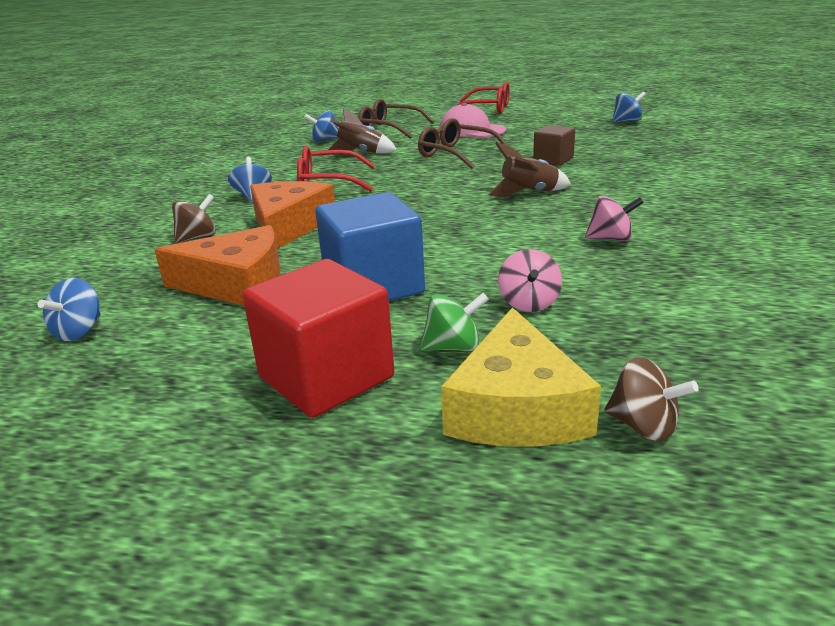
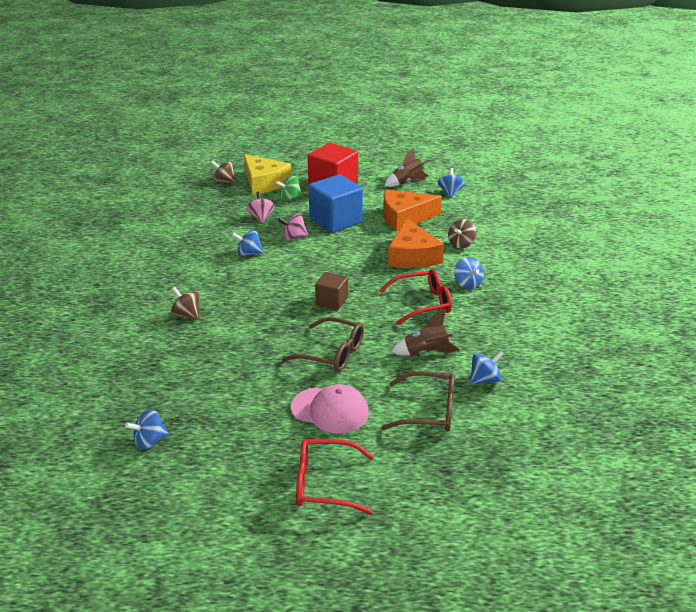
camera: 165 degrees right, 5 degrees up
(516, 408) = (264, 183): yellow cheese -> yellow cheese turned 150 degrees clockwise
(529, 193) = (262, 297): brown rocket -> brown rocket (407, 182)
(551, 241) = (248, 254): none -> blue spinning top
(553, 160) = (242, 346): brown cube -> brown cube (332, 301)
(611, 239) = (215, 257): pink spinning top -> pink spinning top (294, 237)
(629, 182) = (187, 315): none -> brown spinning top

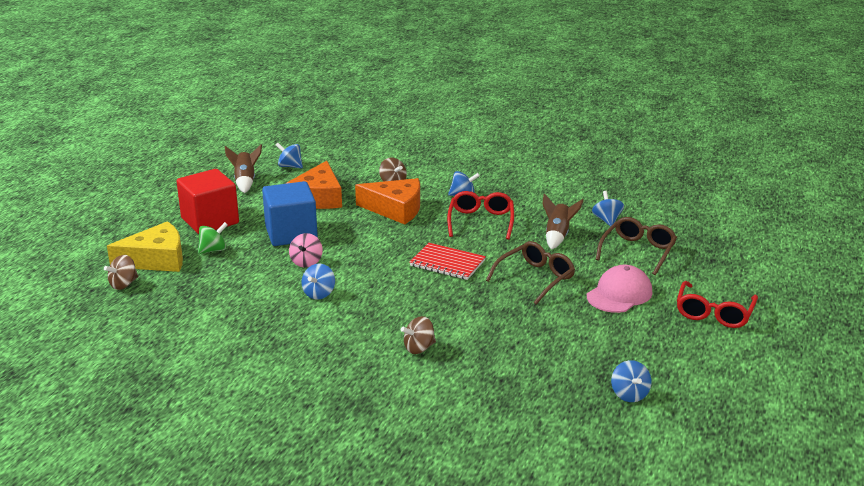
camera: 70 degrees left, 5 degrees down
(261, 217) = (242, 274): pink spinning top -> none
(289, 198) = (213, 250): green spinning top -> green spinning top turned 120 degrees counterclockwise
(332, 301) = (447, 263): brown cube -> red notebook

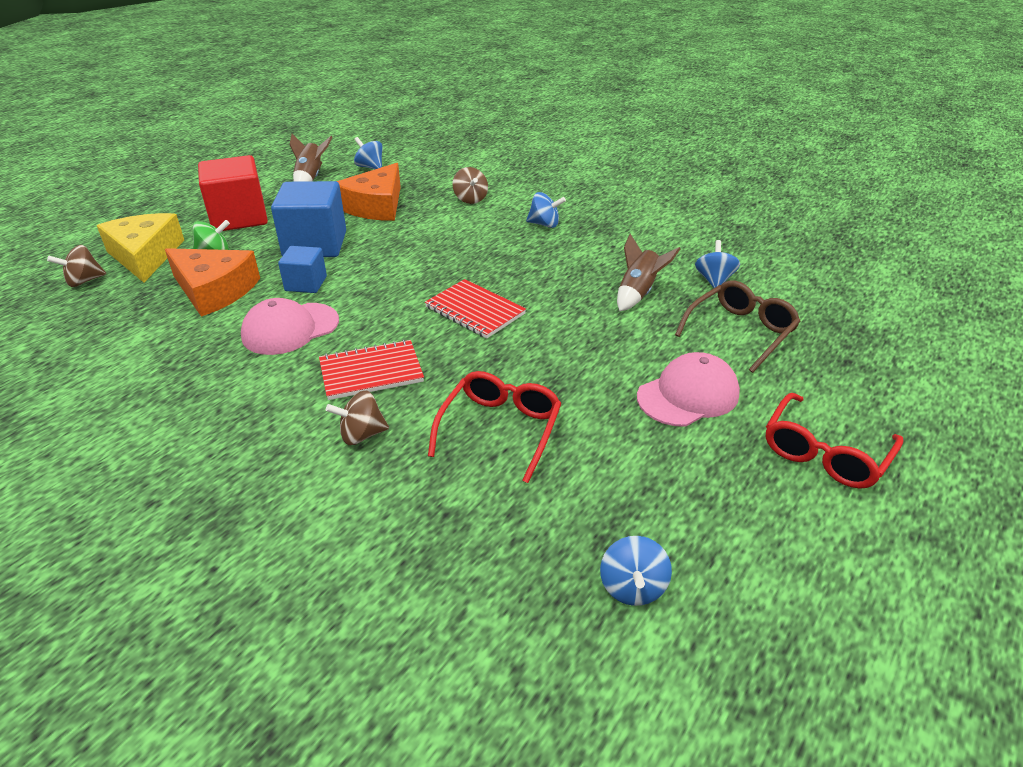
camera: 15 degrees right, 10 degrees up
(156, 259) = (145, 255): yellow cheese -> yellow cheese turned 105 degrees counterclockwise
(306, 262) = (306, 284): pink spinning top -> blue cube
(319, 294) = (290, 329): blue spinning top -> pink cap
(395, 209) = (454, 231): orange cheese -> orange cheese (214, 290)
(399, 312) = (371, 372): none -> red notebook
(481, 221) = (548, 260): red glasses -> red glasses (500, 429)
(535, 278) = (579, 351): brown glasses -> none

